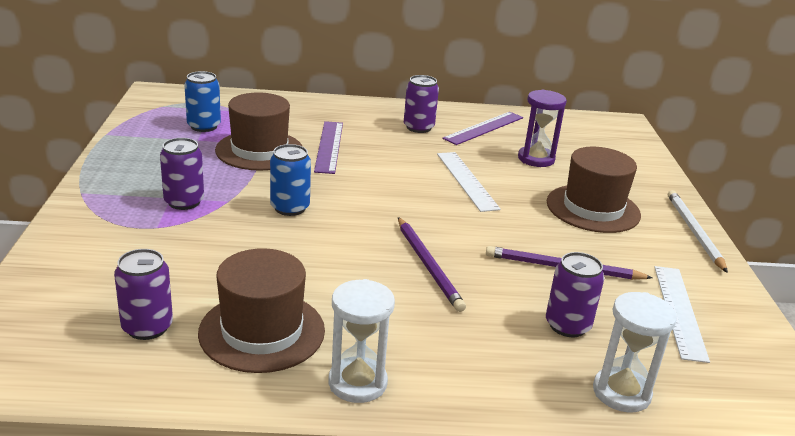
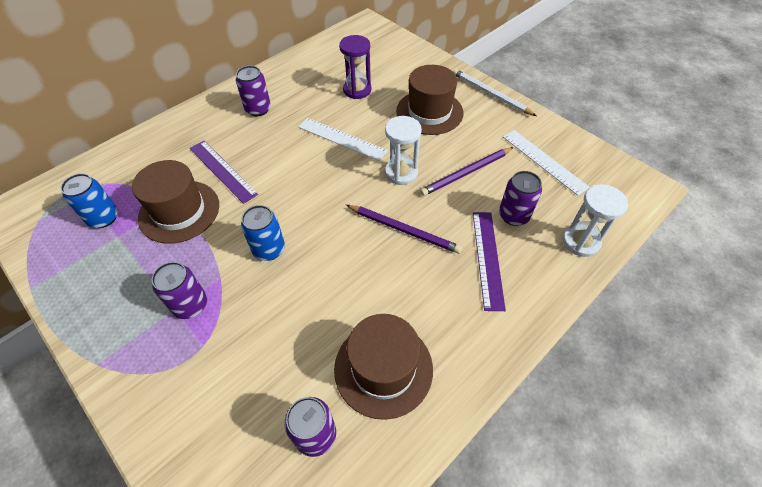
camera: 40 degrees left, 25 degrees up
(357, 383) = (475, 355): white hourglass -> white hourglass (401, 173)
(484, 128) = (297, 81): purple ruler -> purple ruler (487, 258)

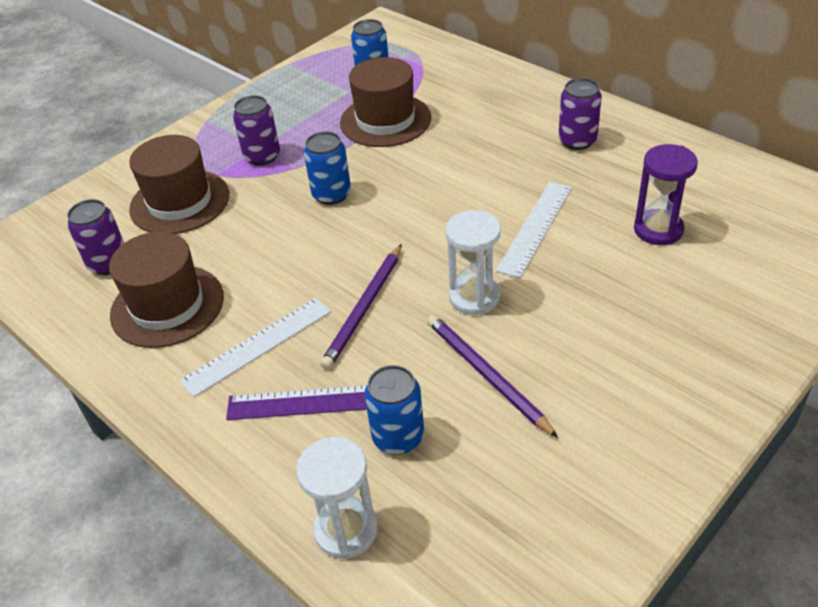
camera: 90 degrees right, 10 degrees down
(222, 171) = (453, 136): purple ruler -> none
(429, 112) = (630, 322): brown hat -> brown hat (180, 202)
(490, 94) = (716, 411): white pencil -> none
(513, 216) = (398, 437): purple can -> blue can
(544, 161) = (536, 490): white ruler -> white ruler (257, 345)

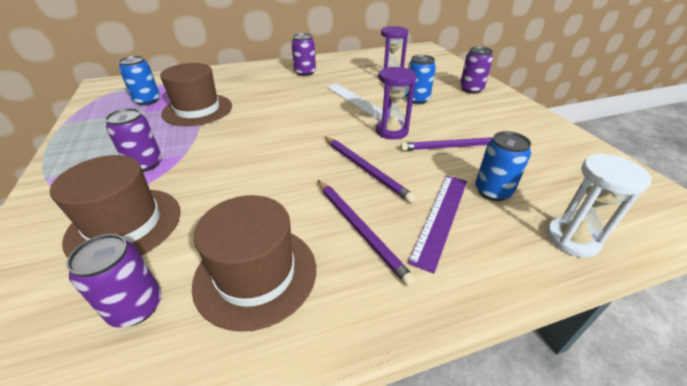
camera: 65 degrees left, 5 degrees down
(257, 345) = (360, 229): white ruler -> purple pencil
(331, 194) = (237, 148): blue can -> blue can (416, 99)
(474, 297) = (391, 131): white hourglass -> purple hourglass
(716, 340) = (471, 89): none -> purple can

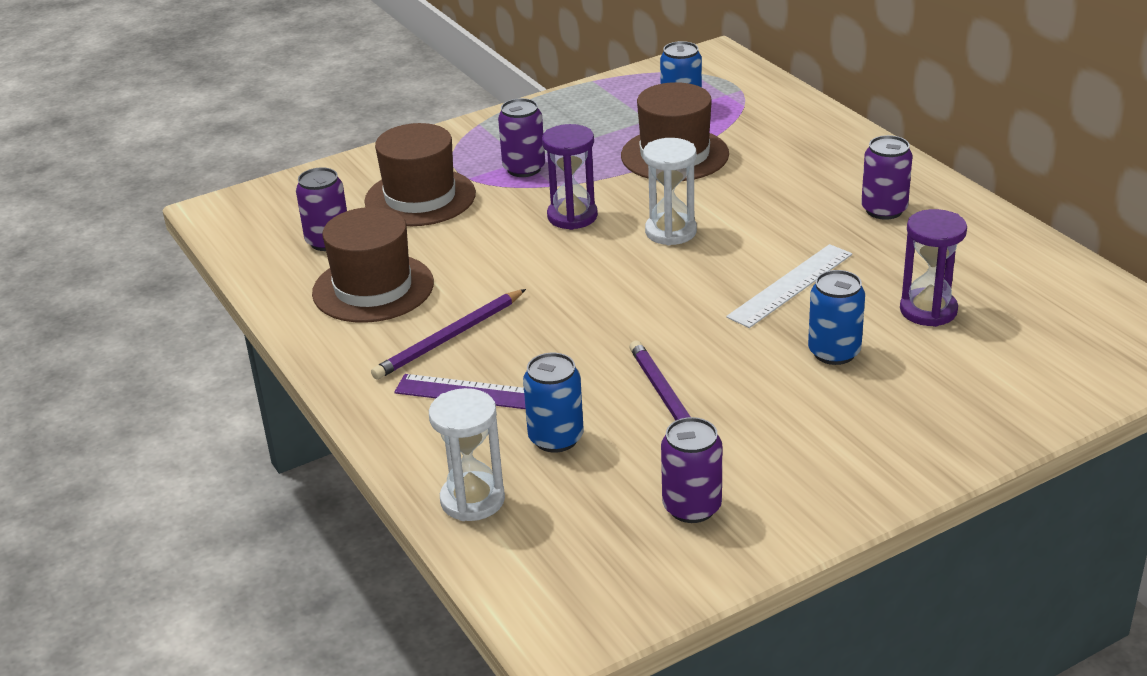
camera: 80 degrees right, 5 degrees down
(281, 122) = (670, 232): none -> white hourglass
(365, 169) = (571, 326): purple pencil -> none
(391, 131) = (691, 336): purple hourglass -> purple hourglass (572, 216)
(471, 89) = (933, 420): purple can -> purple can (692, 507)

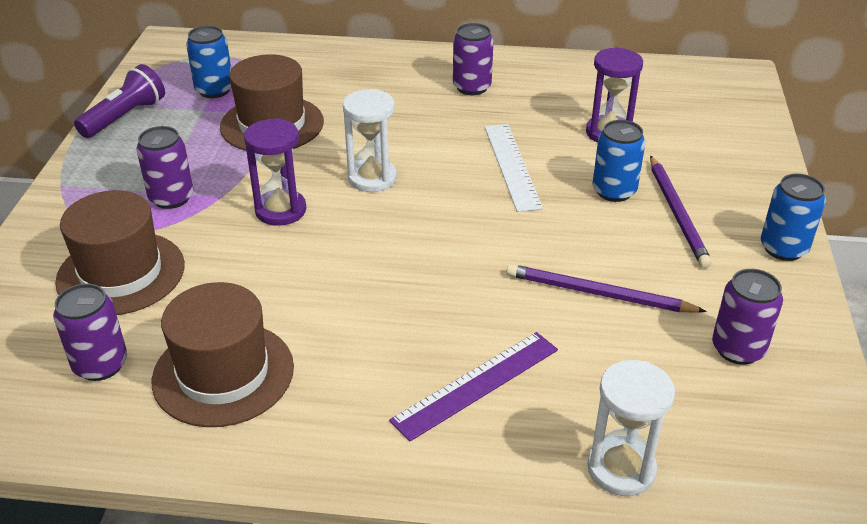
camera: 55 degrees left, 5 degrees up
(449, 338) = (365, 364): purple pencil -> purple pencil (677, 213)
(556, 438) = (581, 375): blue can -> blue can (783, 248)
(590, 98) = (125, 117): none -> purple flashlight

